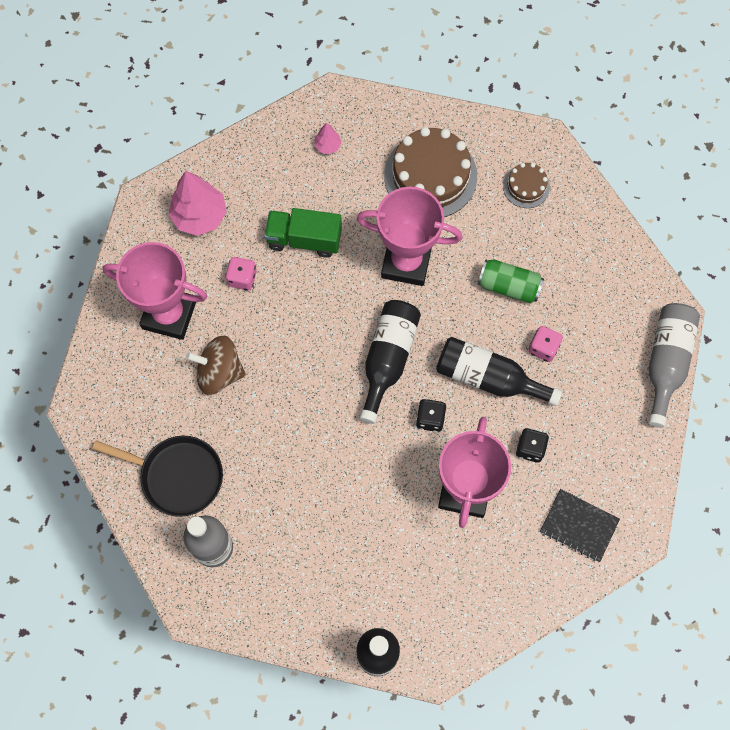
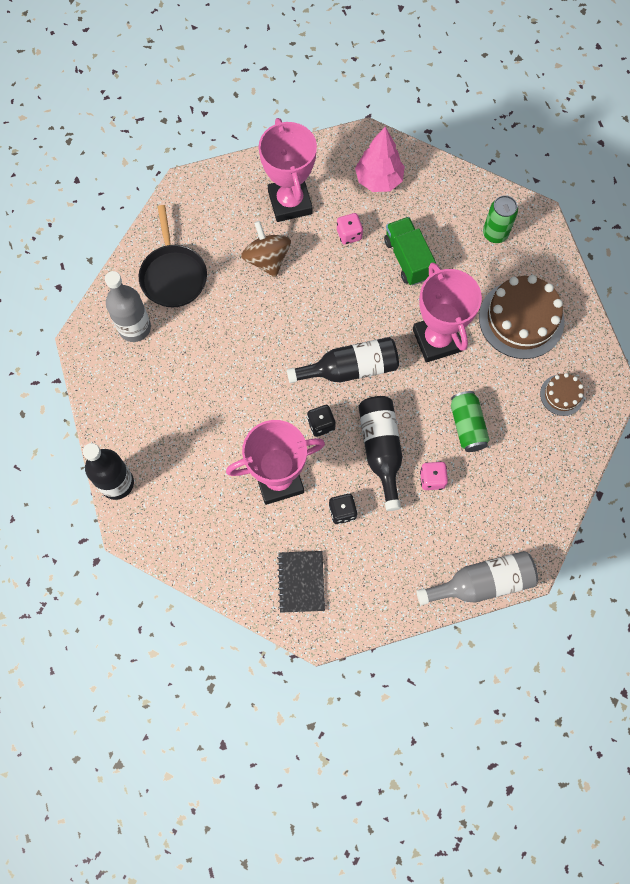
camera: 60 degrees right, 0 degrees up
(327, 146) = (495, 234): pink tree -> green can

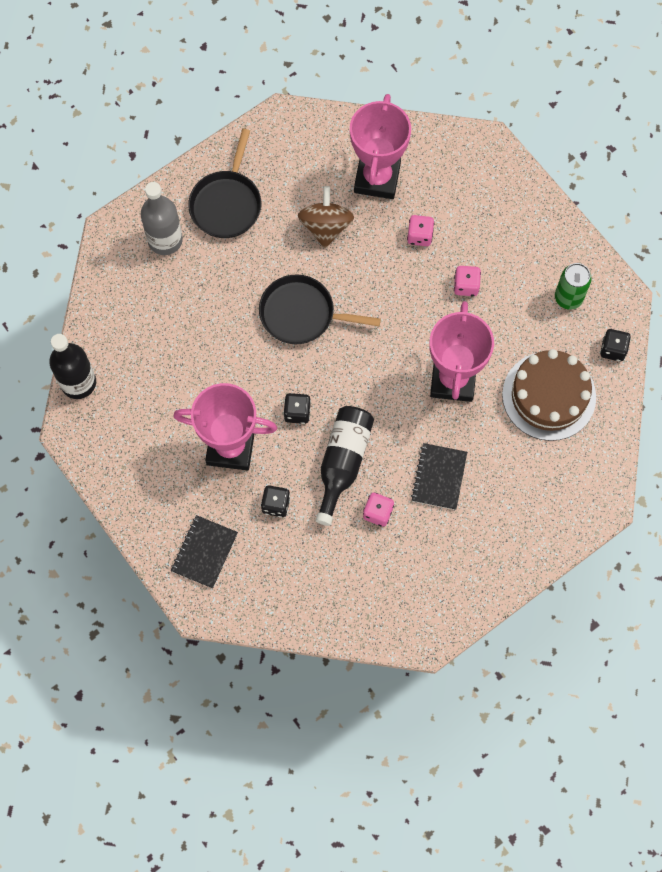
camera: 25 degrees right, 0 degrees up
(283, 340) = (301, 314): none -> black pan
(350, 369) = (353, 370): black bottle -> none
(379, 180) = (478, 192): pink tree -> none
(408, 259) = (466, 286): green truck -> pink dice
(467, 426) = (439, 477): green can -> black notebook
(482, 583) = (375, 632): grey bottle -> none
(552, 260) = (613, 349): none -> black dice
(562, 395) = (549, 488): brown cake -> none

